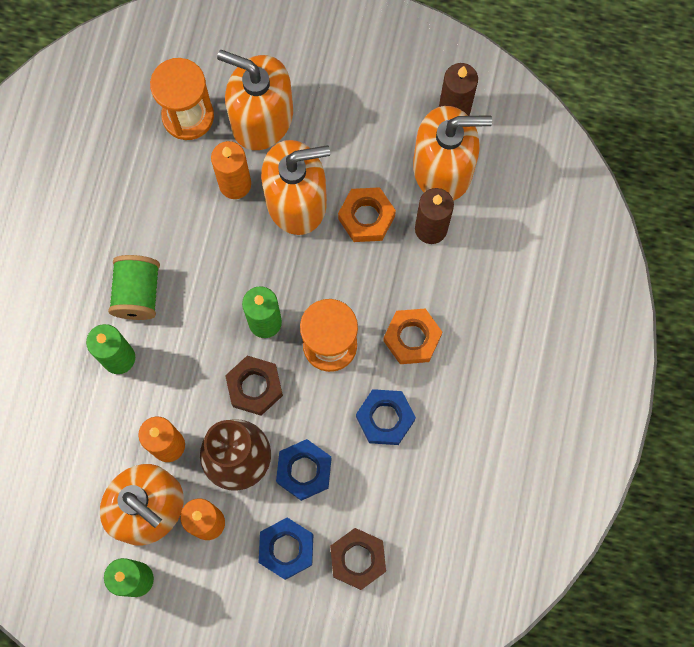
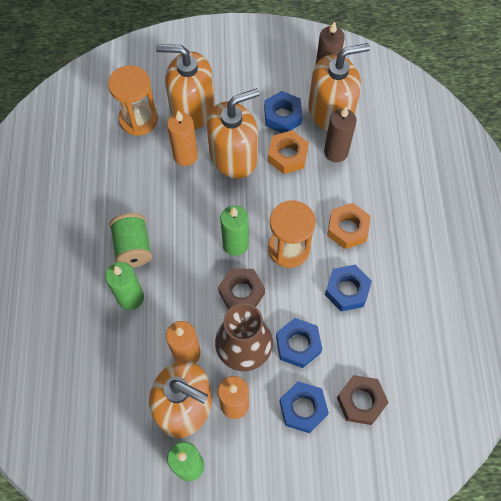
camera: 15 degrees left, 10 degrees down
(377, 159) = (282, 116): none -> blue nut

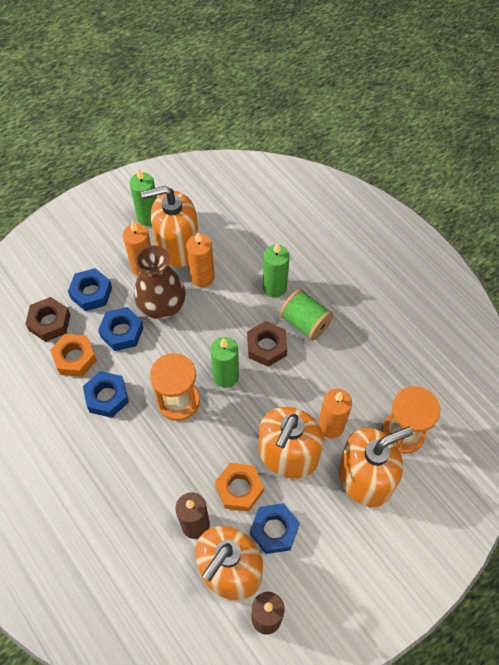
camera: 145 degrees right, 5 degrees down
(241, 292) = (193, 342): brown nut -> brown nut (266, 347)
(347, 229) = (137, 452): orange nut -> orange nut (75, 358)

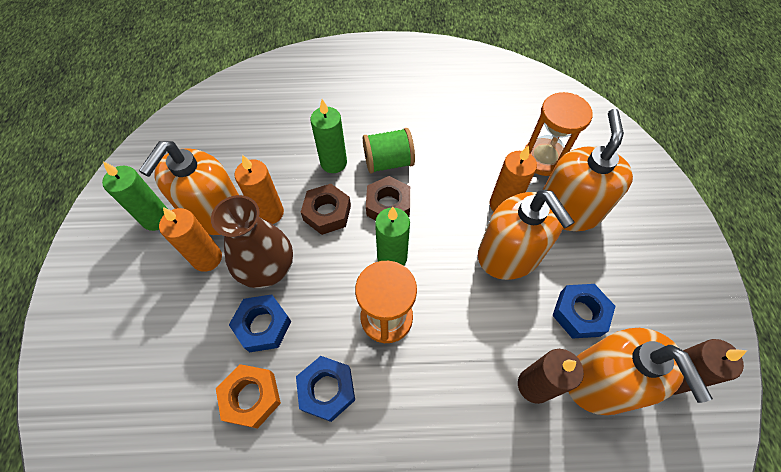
camera: 55 degrees left, 0 degrees up
(50, 322) = (181, 399): brown nut -> brown nut (327, 213)
(91, 293) = (188, 329): blue nut -> none
(239, 489) = (519, 319): orange nut -> none

